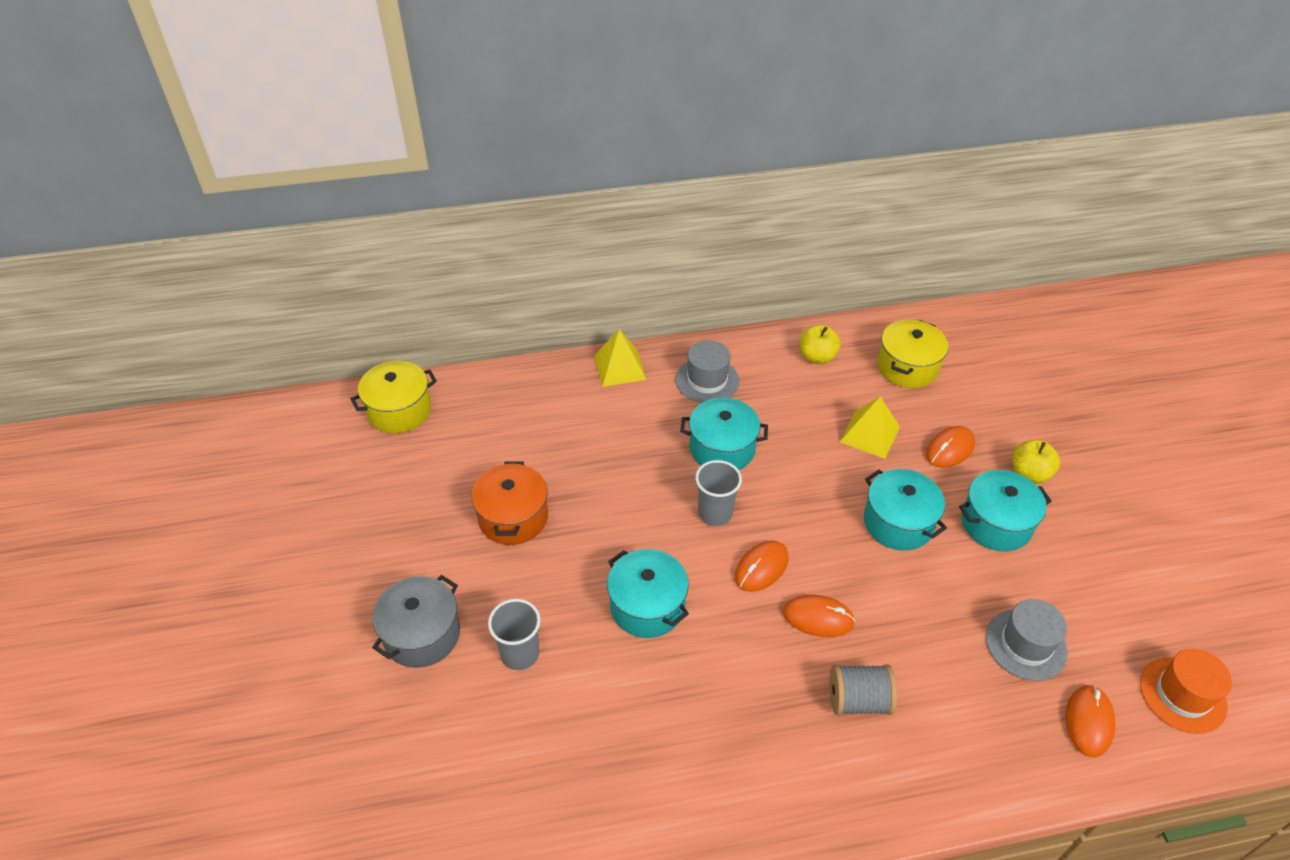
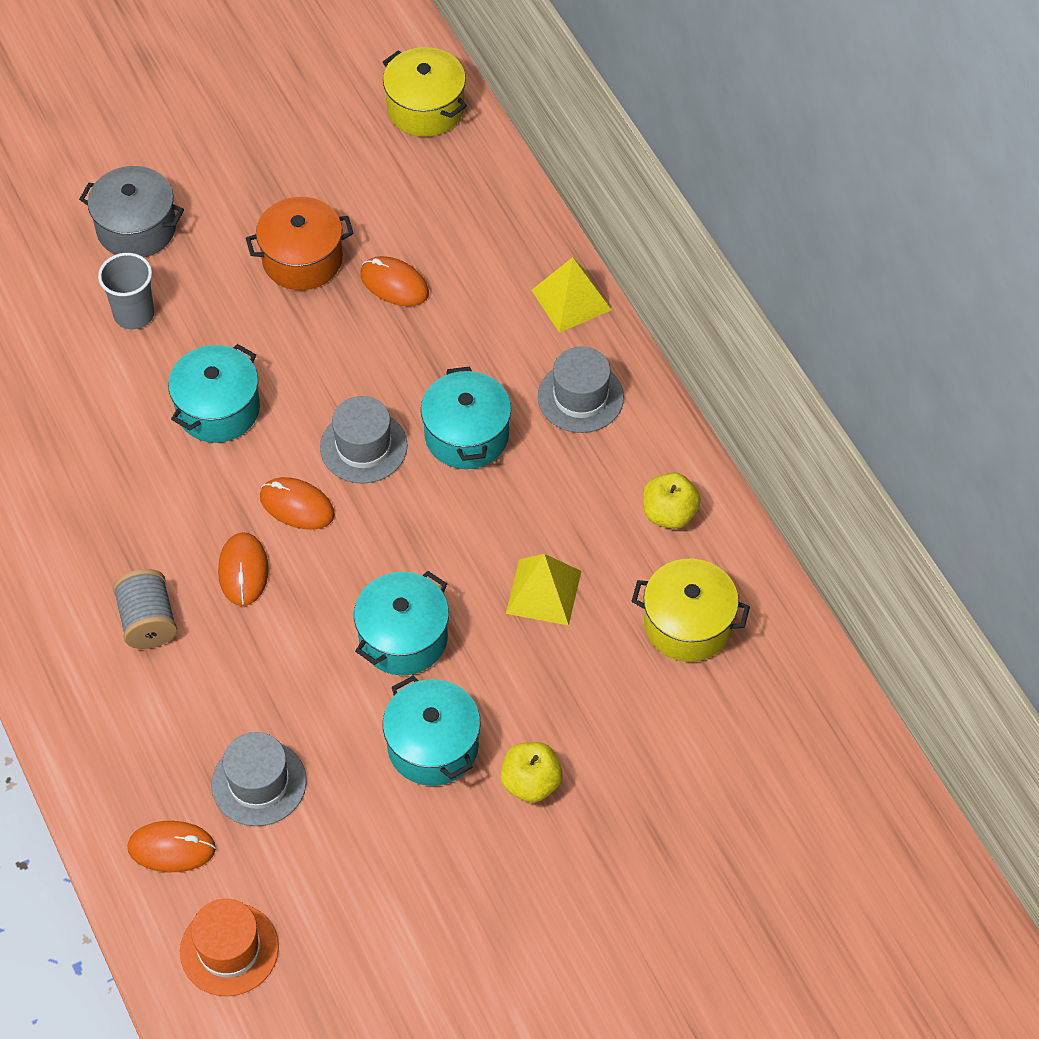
camera: 75 degrees right, 10 degrees up
(715, 513) = (363, 446): grey cup -> grey hat
(949, 449) = (546, 686): orange mouse -> orange mouse (394, 284)

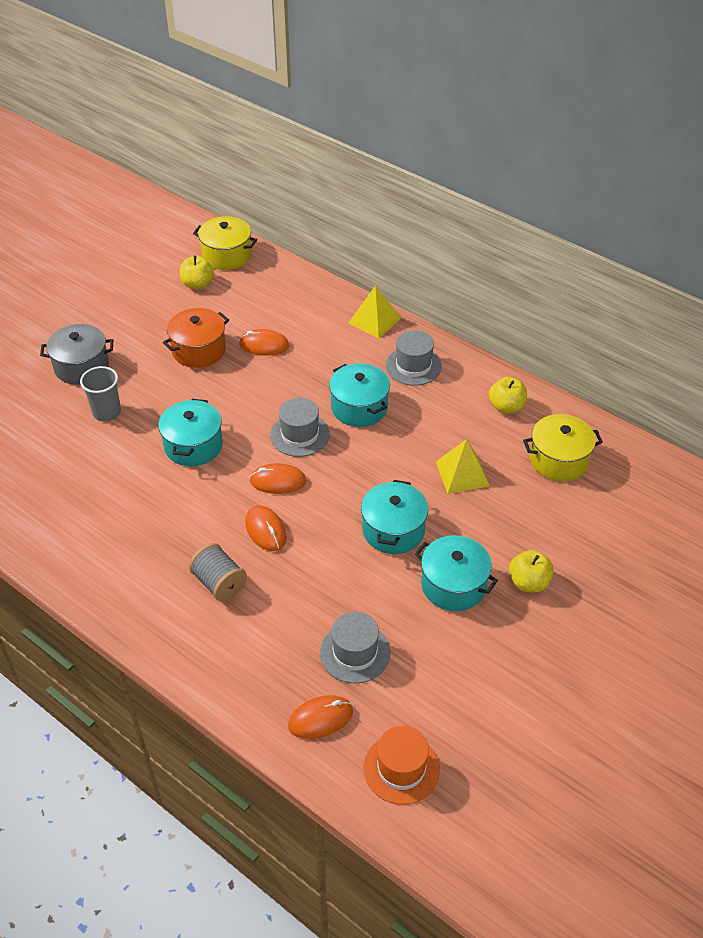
camera: 25 degrees left, 10 degrees down
(358, 145) = (197, 284): none -> yellow apple

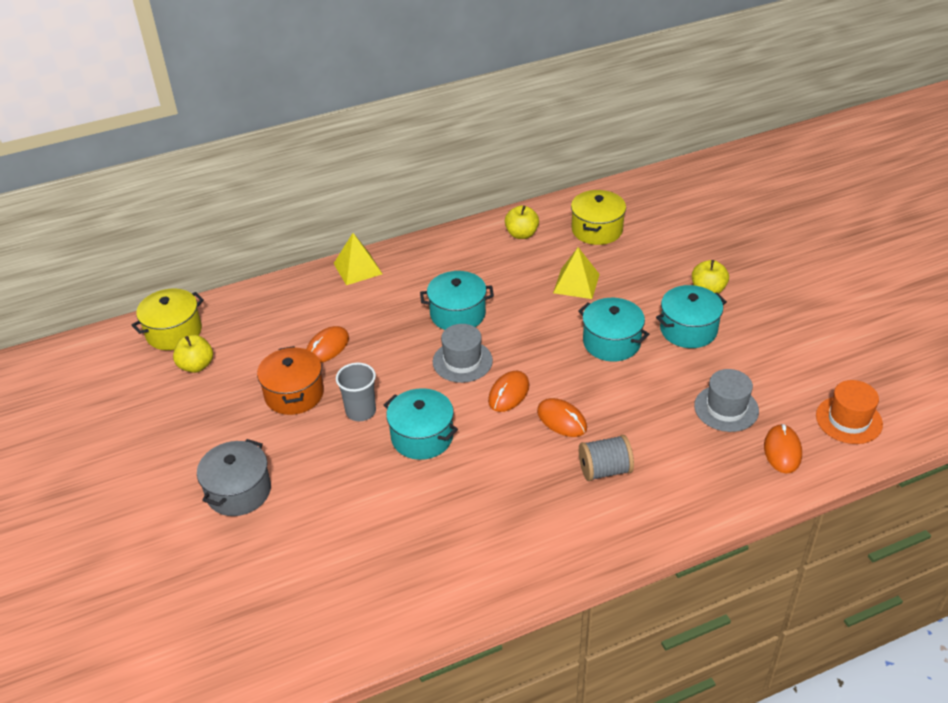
camera: 60 degrees left, 5 degrees down
(107, 412) = (325, 489): grey cup -> grey cup (361, 411)
(265, 530) = (561, 420): orange mouse -> orange mouse turned 45 degrees clockwise
(413, 366) = (434, 266): grey hat -> none

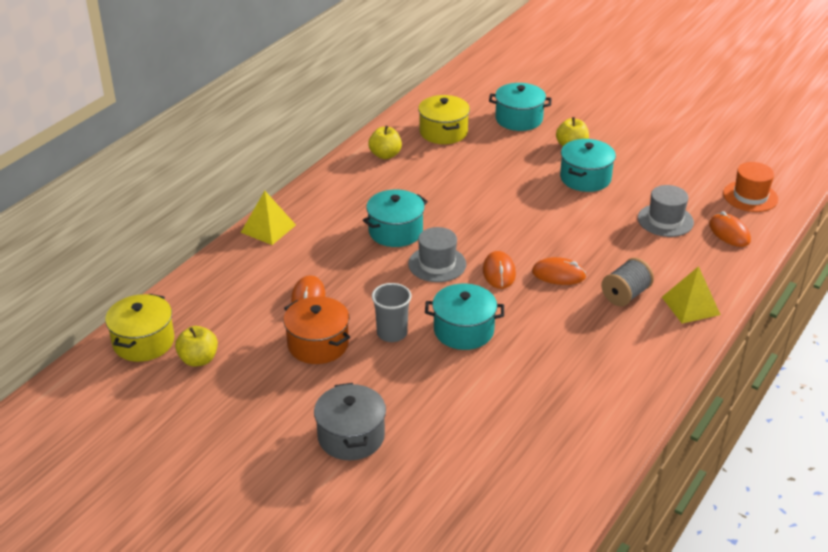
camera: 35 degrees left, 5 degrees down
(576, 283) = (468, 175): yellow pyramid -> yellow pyramid (690, 305)
(611, 342) = (539, 207): turquoise pot -> turquoise pot (519, 119)

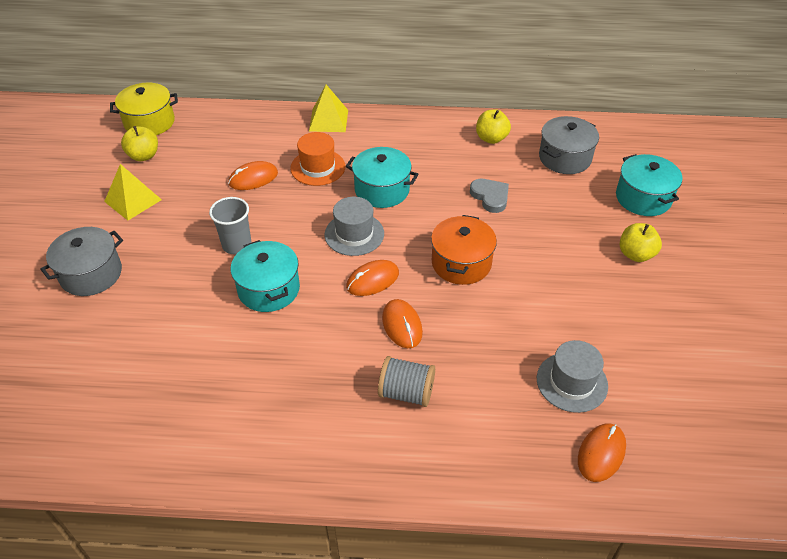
camera: 60 degrees right, 10 degrees up
(318, 344) = (197, 208): orange pot -> orange pot (461, 263)
(443, 132) = (565, 158): yellow pot -> grey pot
(455, 182) = (490, 197): none -> grey heart
(585, 178) = (588, 286): turquoise pot -> none
(690, 305) = (429, 459): yellow pyramid -> yellow pyramid (133, 200)
(750, 196) = (699, 452): orange hat -> orange hat (318, 167)

